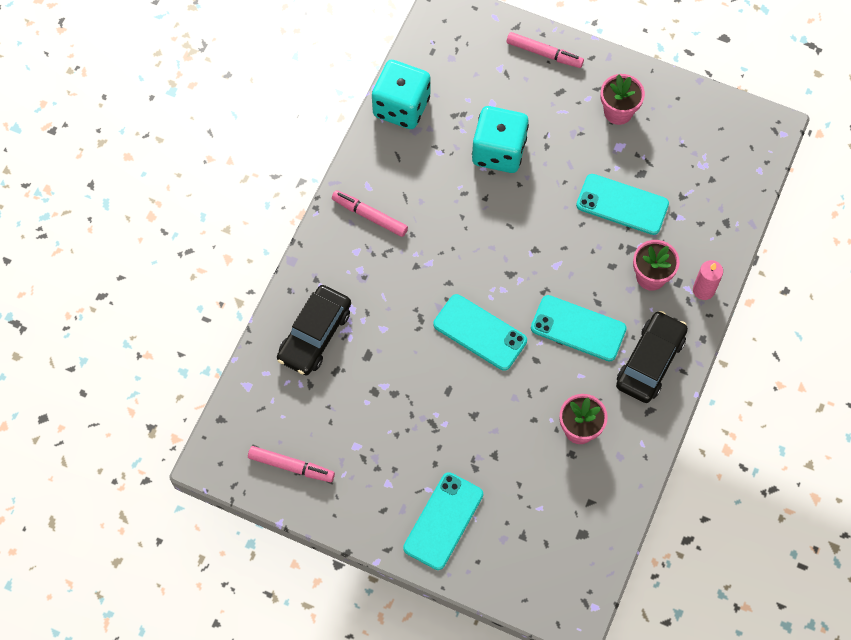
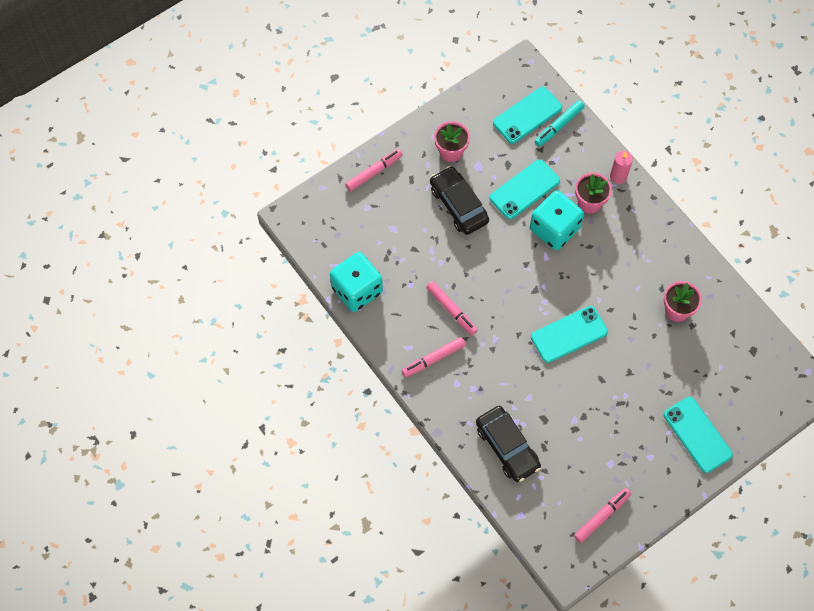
camera: 60 degrees left, 0 degrees up
(435, 205) = (451, 310): none -> pink marker
(499, 151) = (434, 245): turquoise dice -> turquoise dice (554, 229)
(578, 328) = (602, 269): turquoise phone -> turquoise phone (527, 115)
(650, 361) = (652, 238): black car -> black car (458, 205)
(723, 200) = (559, 126): none -> turquoise marker

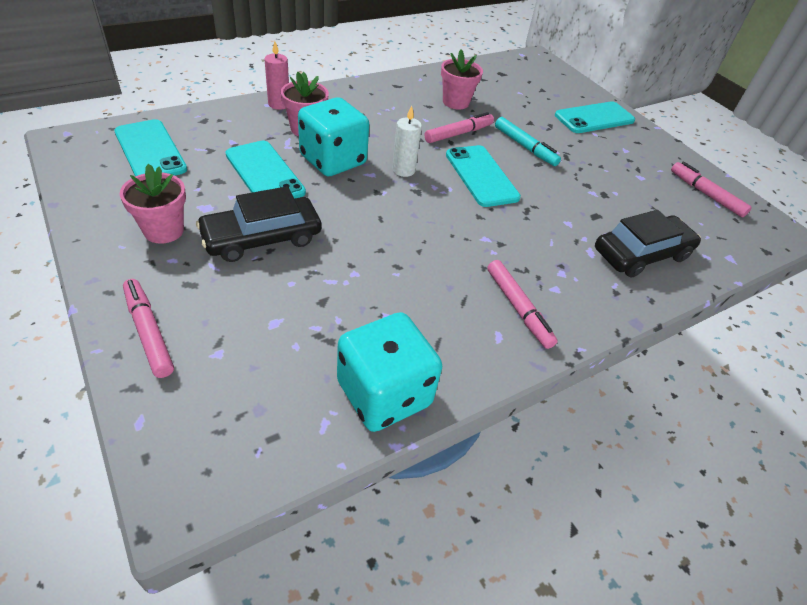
camera: 90 degrees left, 20 degrees down
(451, 310) = (437, 275): pink marker -> pink marker (458, 134)
(558, 278) = (403, 170): none -> white candle
(559, 126) = (183, 130): turquoise marker -> turquoise marker (525, 147)

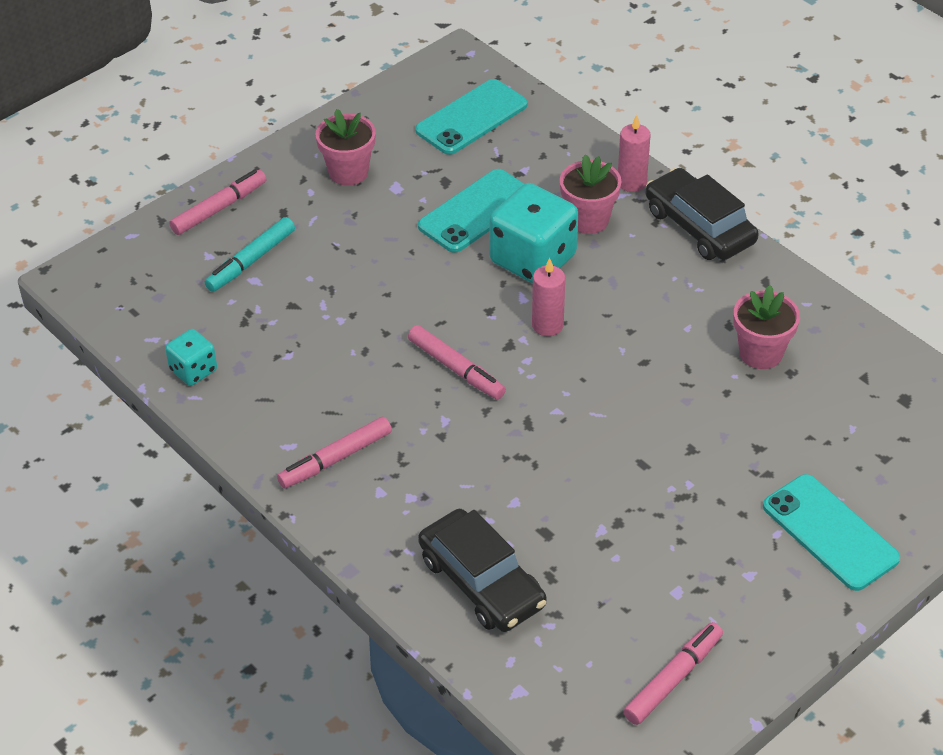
camera: 85 degrees right, 0 degrees up
(262, 238) = (366, 240): black car -> black car (699, 226)
(384, 394) = (193, 370): turquoise dice -> turquoise dice, size x0.53
(403, 170) = (547, 325): white candle -> pink candle
(458, 134) = (670, 367): pink marker -> pink marker (456, 369)
(481, 176) = (576, 403): turquoise phone -> none
(525, 147) = (680, 445): turquoise marker -> turquoise marker (251, 261)

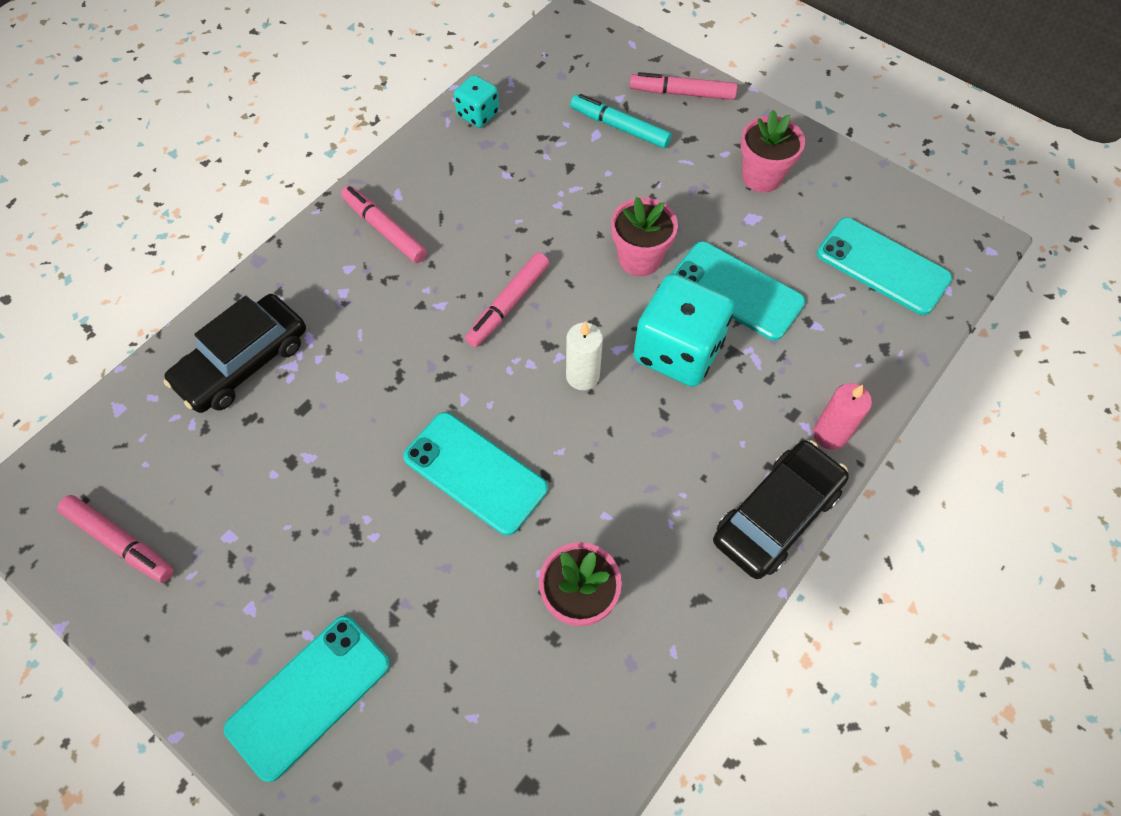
camera: 80 degrees right, 15 degrees up
(219, 208) = (682, 93): pink marker -> pink marker turned 150 degrees clockwise
(547, 325) = (582, 376): pink candle -> white candle
(588, 220) = (753, 396): pink flower pot -> pink flower pot (639, 259)
(635, 408) = (475, 473): none -> turquoise phone

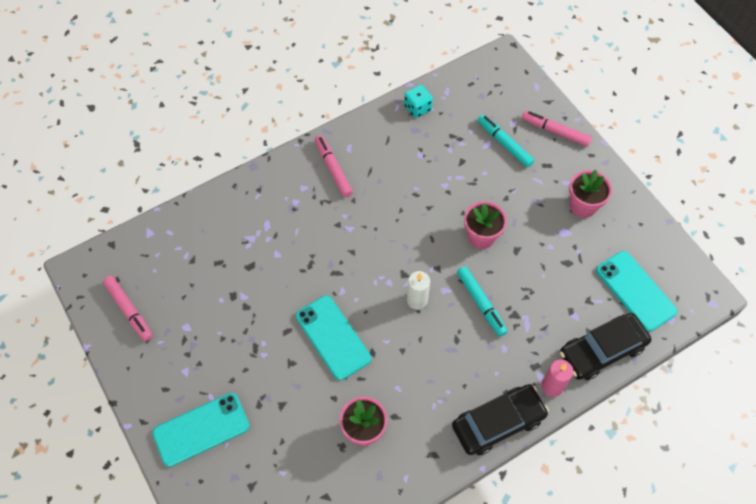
camera: 20 degrees right, 0 degrees up
(243, 362) = (225, 227): black car -> black car (602, 350)
(508, 304) = (389, 241): pink marker -> none
(678, 351) = (481, 303): turquoise dice -> turquoise marker
(736, 291) = (533, 277): turquoise phone -> none

